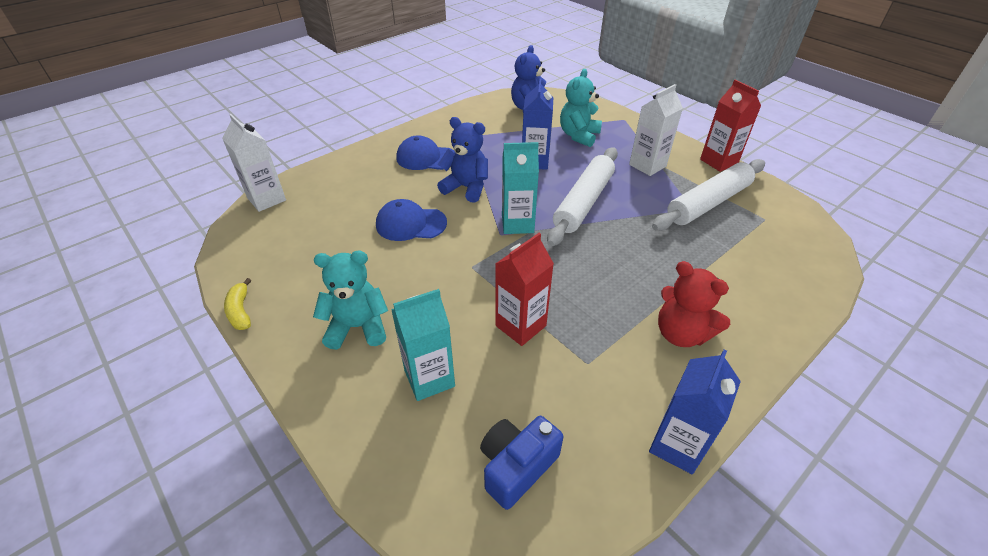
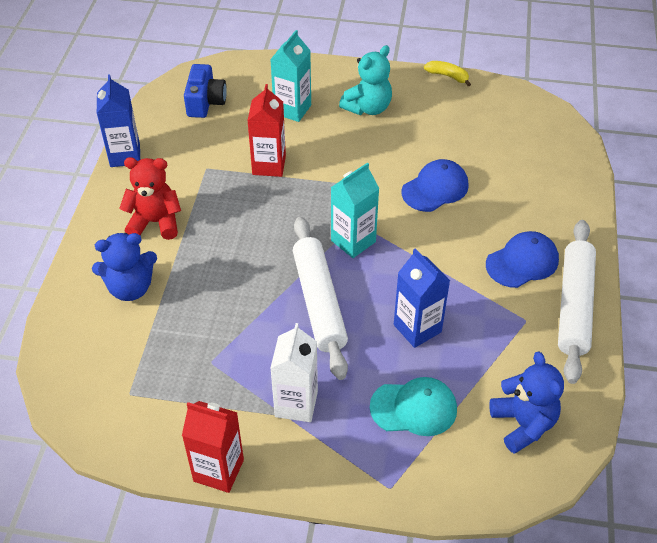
camera: 140 degrees right, 5 degrees up
(266, 199) = (572, 140): white carton -> none
(466, 188) = (439, 251): blue teddy bear -> blue teddy bear (130, 288)
(579, 136) = (414, 408): turquoise teddy bear -> turquoise cap
(708, 203) = (198, 381): white rolling pin -> white rolling pin (574, 305)

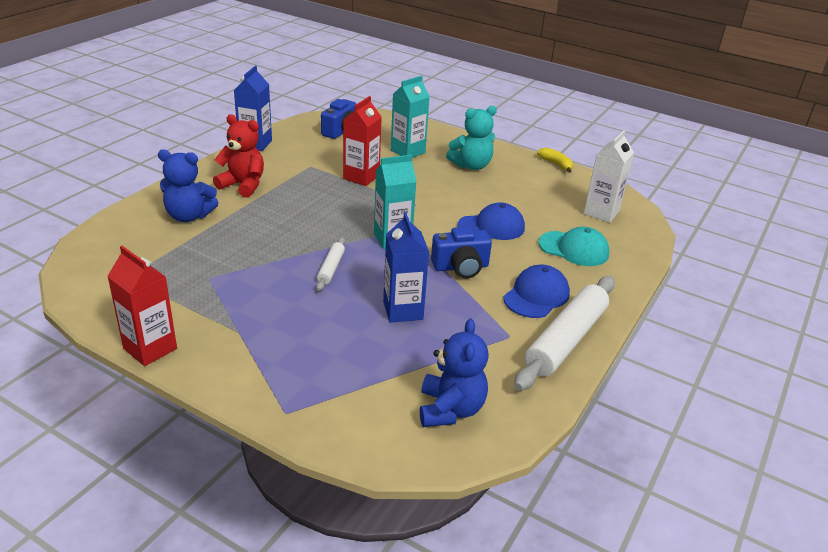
camera: 20 degrees right, 15 degrees down
(296, 404) = (254, 327): white carton -> white carton (601, 212)
(319, 302) = (331, 268): white rolling pin -> white rolling pin, size x0.48
(414, 408) = (355, 363): turquoise cap -> turquoise cap (574, 249)
(437, 253) = (461, 267): none -> blue camera
(522, 262) = (536, 295): blue cap -> blue cap turned 45 degrees counterclockwise

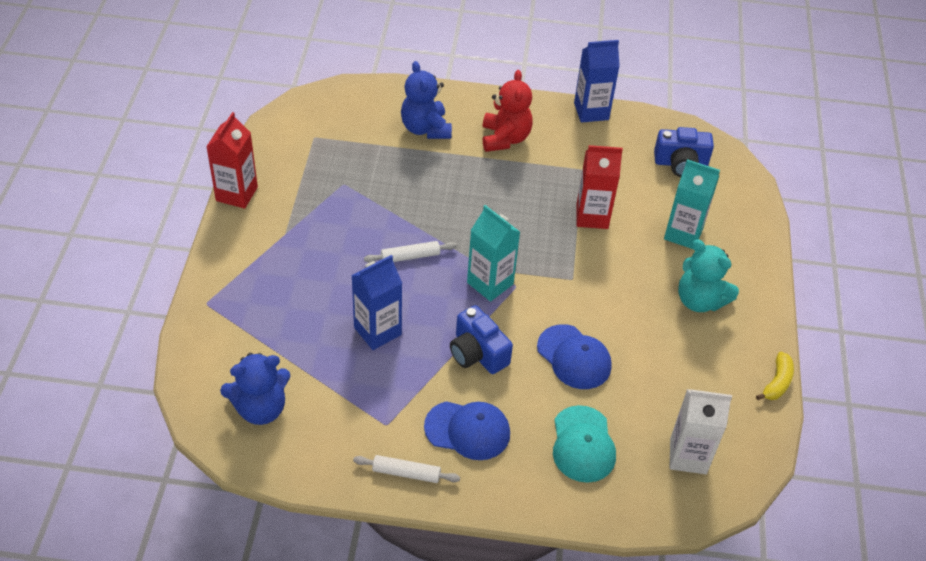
camera: 65 degrees right, 15 degrees up
(566, 340) = (406, 473): white rolling pin -> white rolling pin, size x0.48

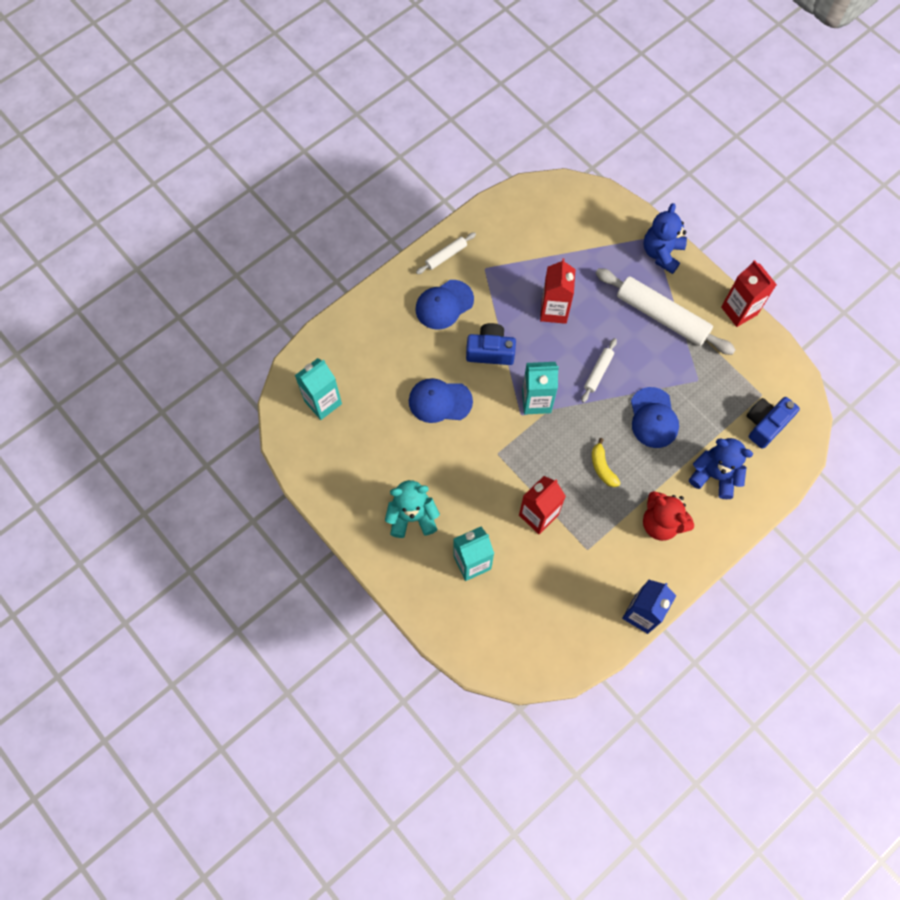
camera: 135 degrees right, 20 degrees up
(260, 408) = (550, 217): blue teddy bear -> blue teddy bear (661, 253)
(298, 245) = (662, 316): none -> white rolling pin
(377, 331) = (554, 310): blue carton -> red carton
(415, 193) = (653, 418): none -> blue cap
(583, 444) = (381, 354): turquoise cap -> none
(680, 163) = (535, 628): blue camera -> blue camera (765, 424)
(688, 456) = (323, 402): white carton -> turquoise carton
(777, 382) = (317, 501): yellow banana -> yellow banana (602, 467)

